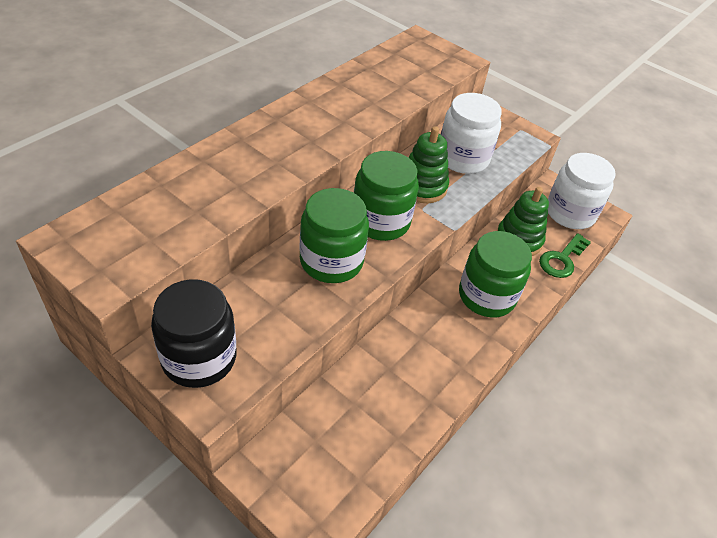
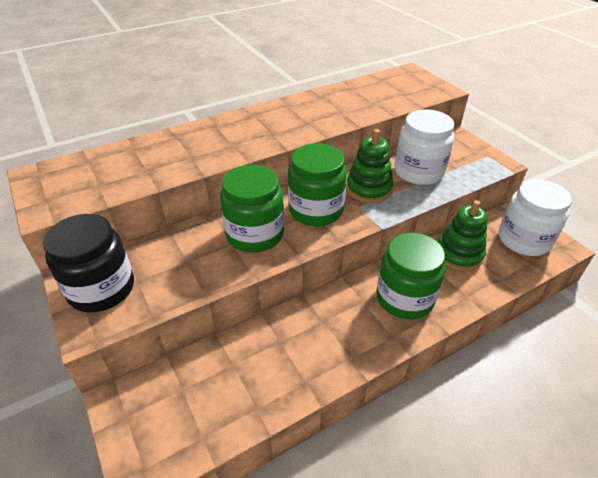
camera: 25 degrees right, 5 degrees down
(561, 259) = (498, 280): green key -> none

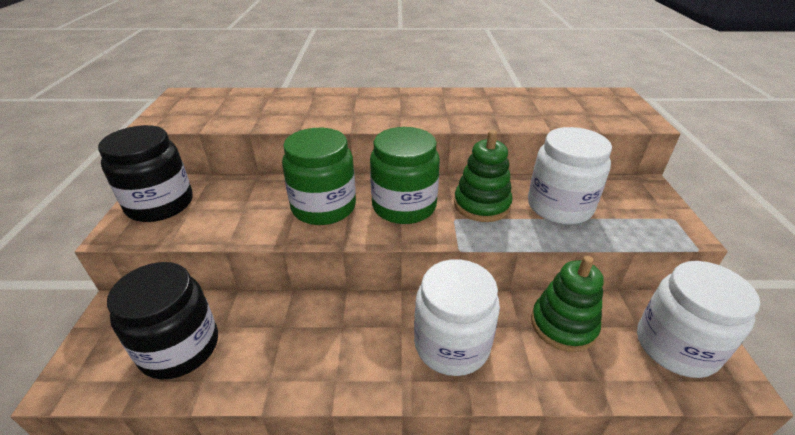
camera: 30 degrees right, 5 degrees down
(212, 397) = (180, 347): none -> black jar
(404, 298) = (451, 344): green jar -> white jar

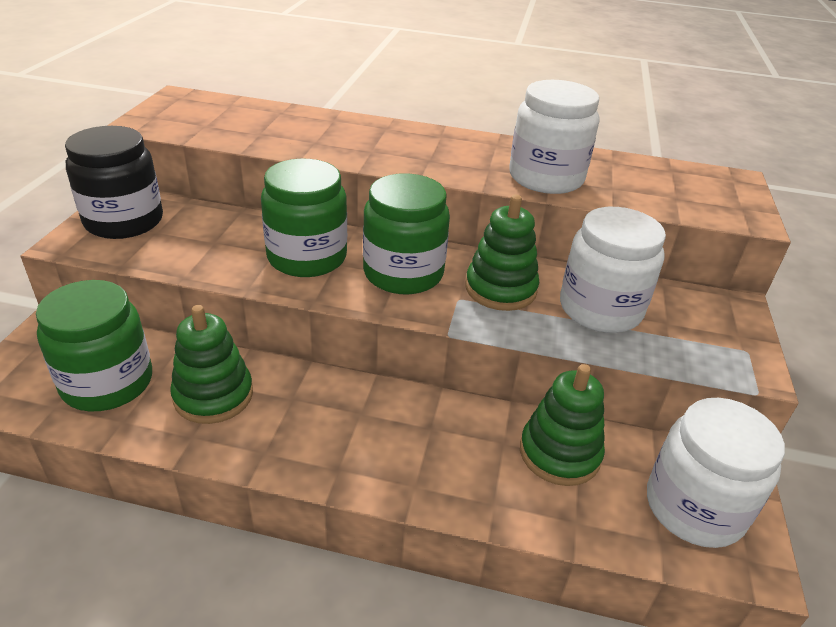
camera: 10 degrees right, 0 degrees up
(180, 347) = (107, 383): black jar -> green jar
(276, 338) = (213, 395): none -> green stacking toy
(451, 344) = (412, 445): white jar -> white jar (546, 178)

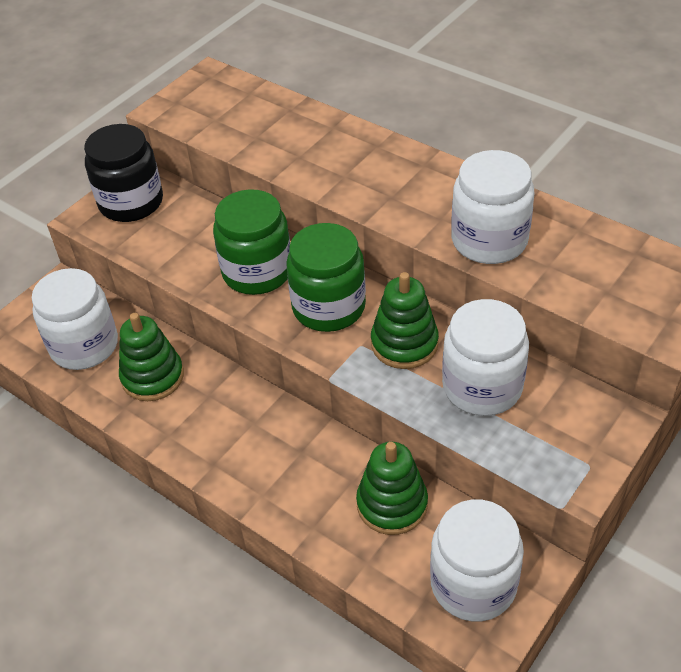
camera: 30 degrees right, 10 degrees up
(107, 383) = (84, 346): green jar -> white jar

